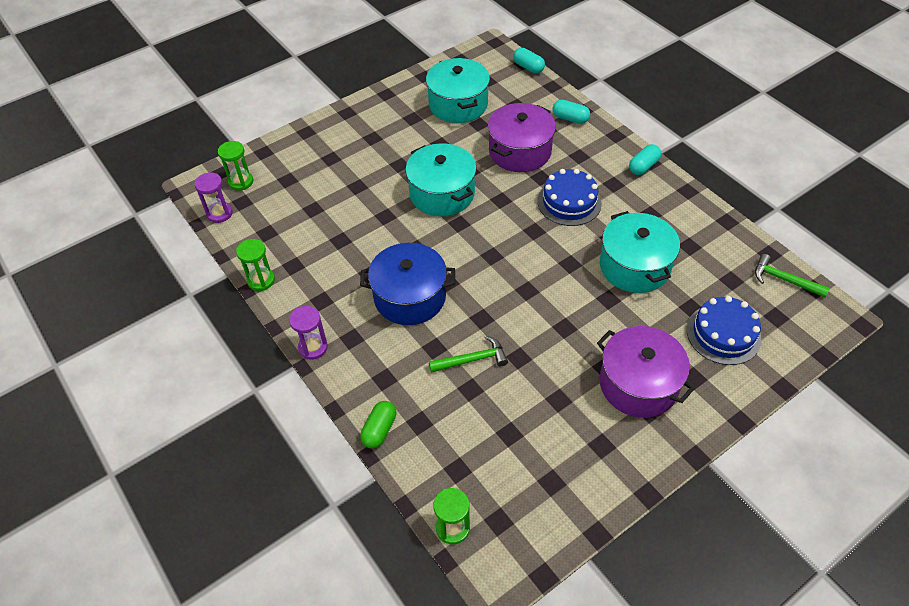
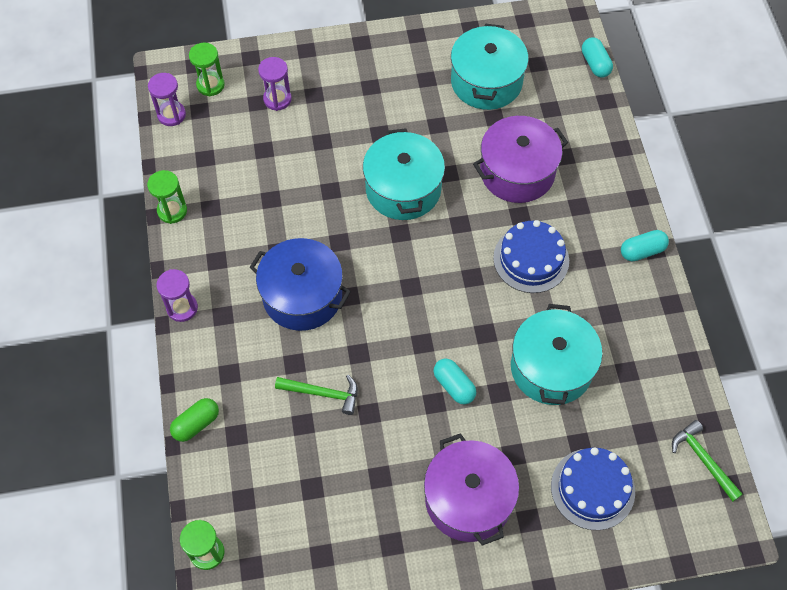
camera: 25 degrees right, 10 degrees up
(303, 171) = (277, 99): none -> purple hourglass
(570, 118) = (600, 153): turquoise capsule -> turquoise capsule (454, 386)

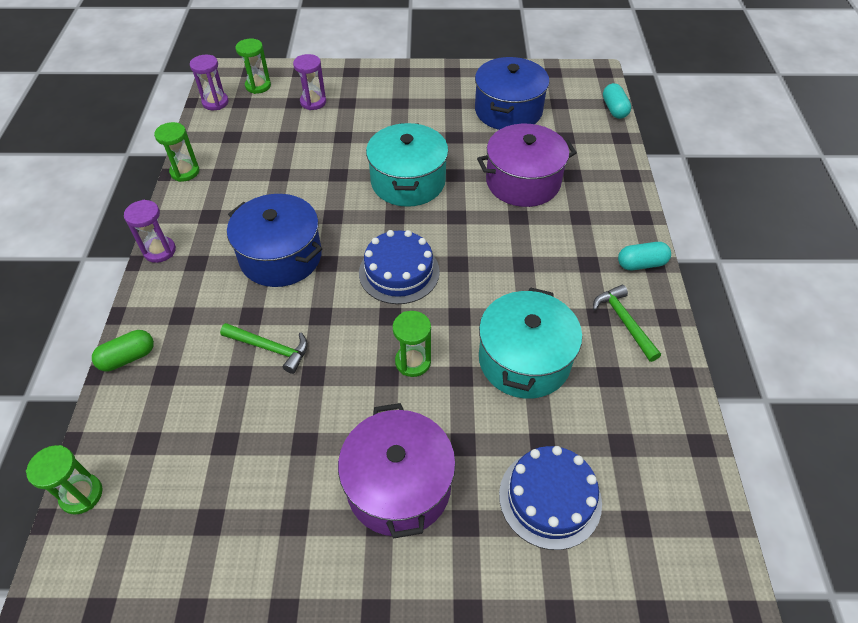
camera: 10 degrees right, 10 degrees down
(454, 386) = (413, 362): turquoise capsule -> green hourglass
(486, 81) = (508, 111): turquoise pot -> blue pot
(531, 259) = (522, 256): blue cake -> blue cake (399, 272)
(703, 459) = (690, 486): green hammer -> green hammer (624, 322)

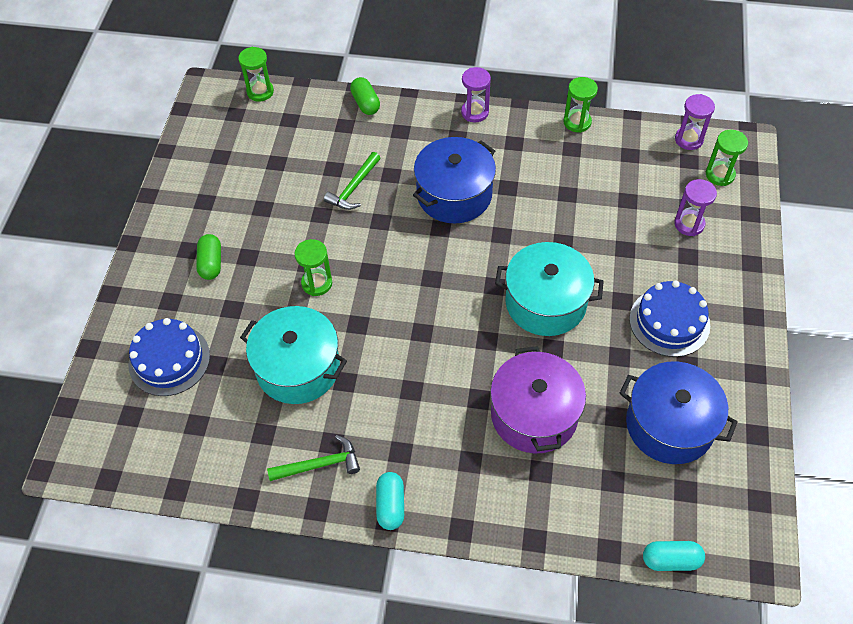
camera: 100 degrees right, 5 degrees up
(399, 272) = (419, 282): blue cake -> blue cake (669, 322)
(399, 485) = (211, 263): purple pot -> green capsule

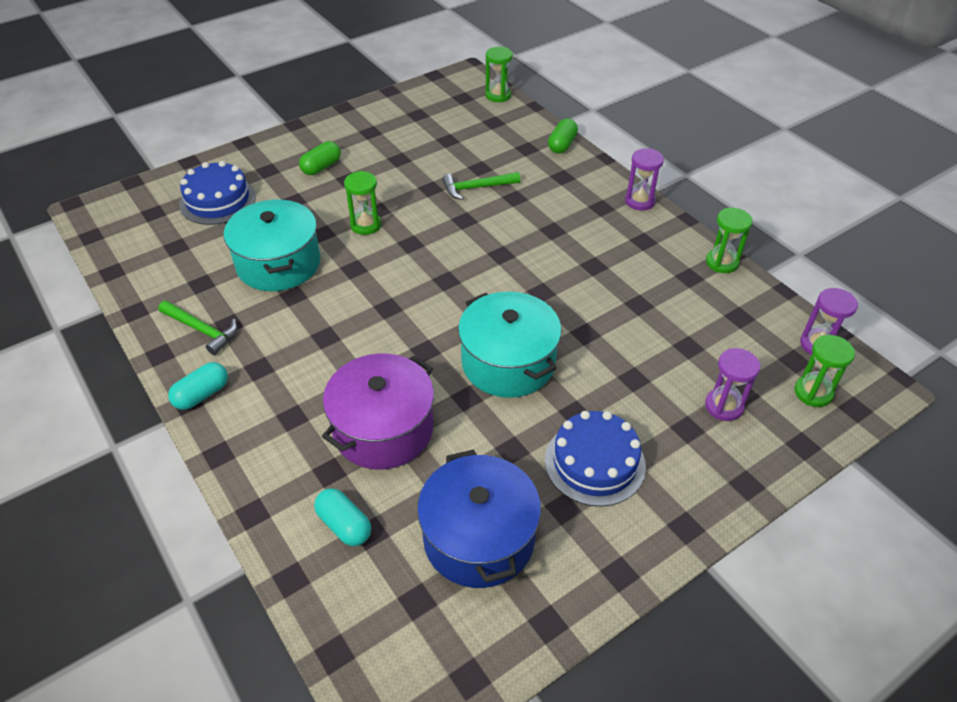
camera: 45 degrees right, 10 degrees down
(454, 194) = (543, 241): blue pot -> none
(671, 560) = (325, 639): turquoise capsule -> turquoise capsule (344, 525)

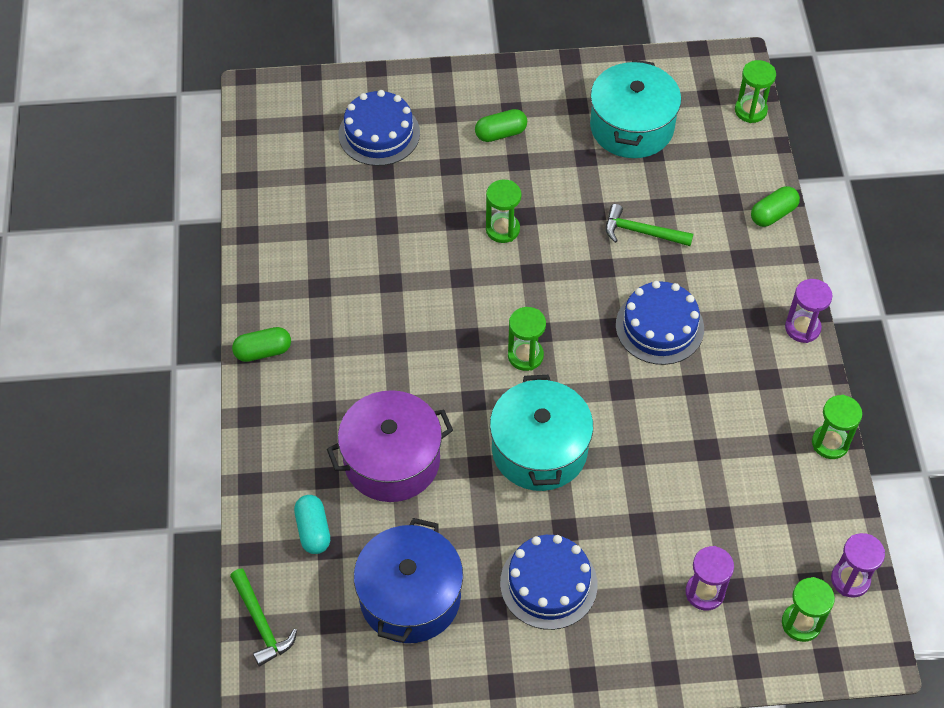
camera: 30 degrees right, 10 degrees up
(202, 330) = (294, 283): green hammer -> green hammer (261, 623)
(202, 394) = (263, 351): turquoise capsule -> green capsule
(278, 263) = (396, 239): turquoise pot -> turquoise pot (632, 127)
(446, 301) = (525, 356): none -> green hourglass
(537, 240) = (659, 327): none -> blue cake

